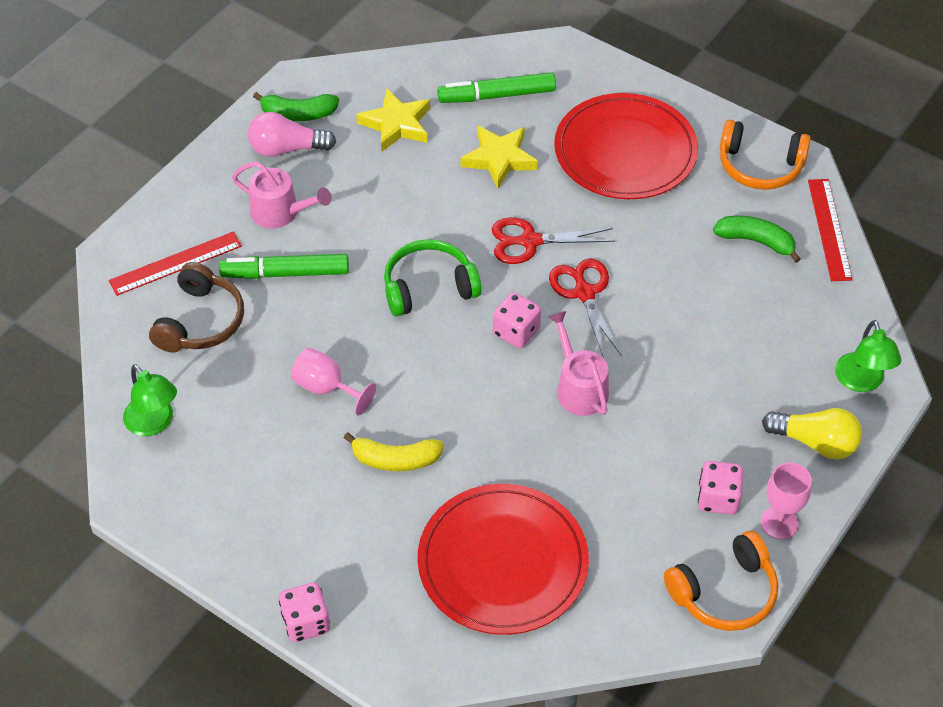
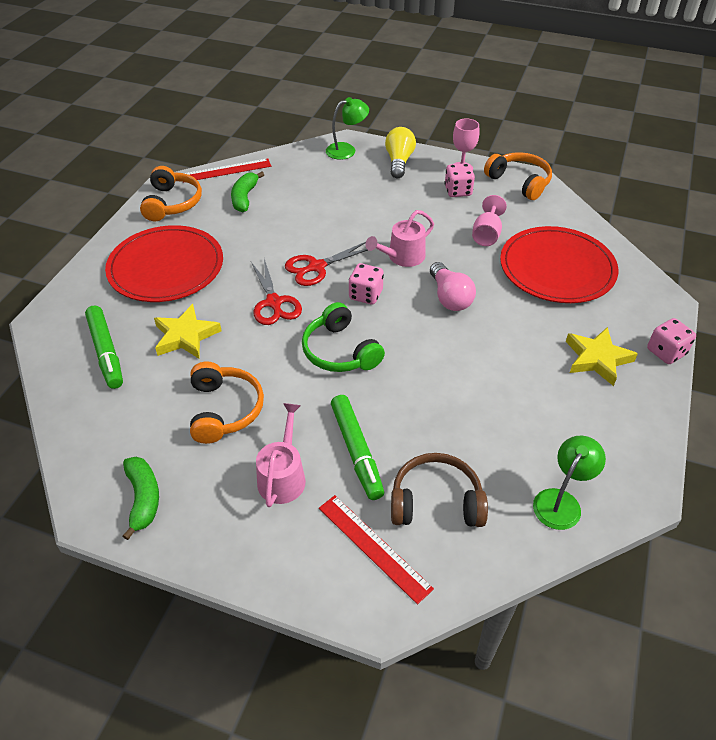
camera: 105 degrees left, 5 degrees down
(287, 149) = (195, 495): pink light bulb -> pink light bulb (449, 297)
(326, 388) = (466, 390): pink goblet -> pink goblet (486, 235)
(380, 179) = (224, 410): none -> orange headphones
(395, 459) = (509, 335): yellow banana -> none
(396, 124) = (150, 414): yellow star -> yellow star (597, 359)

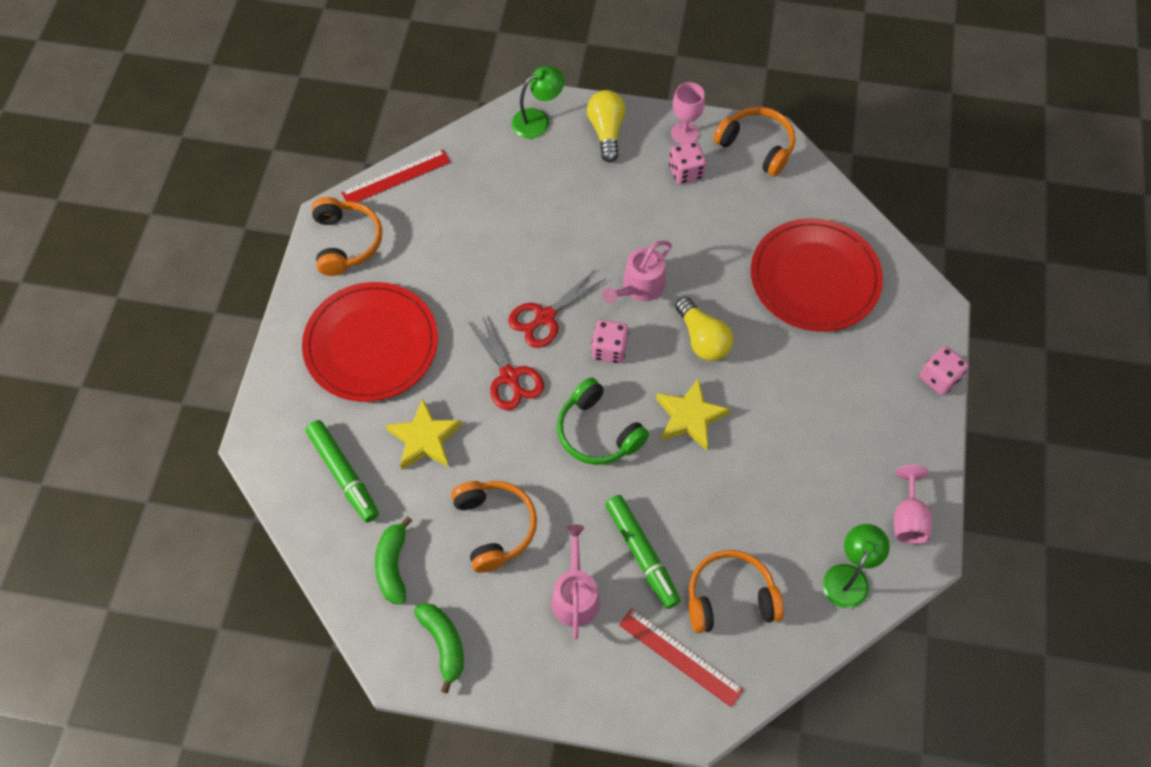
camera: 10 degrees left, 15 degrees up
(245, 197) = (432, 220): green banana -> green banana (393, 565)
(436, 502) = (730, 598): brown headphones -> orange headphones
(449, 297) = (702, 339): pink light bulb -> yellow light bulb
(486, 235) = (729, 238): pink goblet -> pink goblet (908, 519)
(597, 359) = (869, 399): yellow star -> yellow star (690, 417)

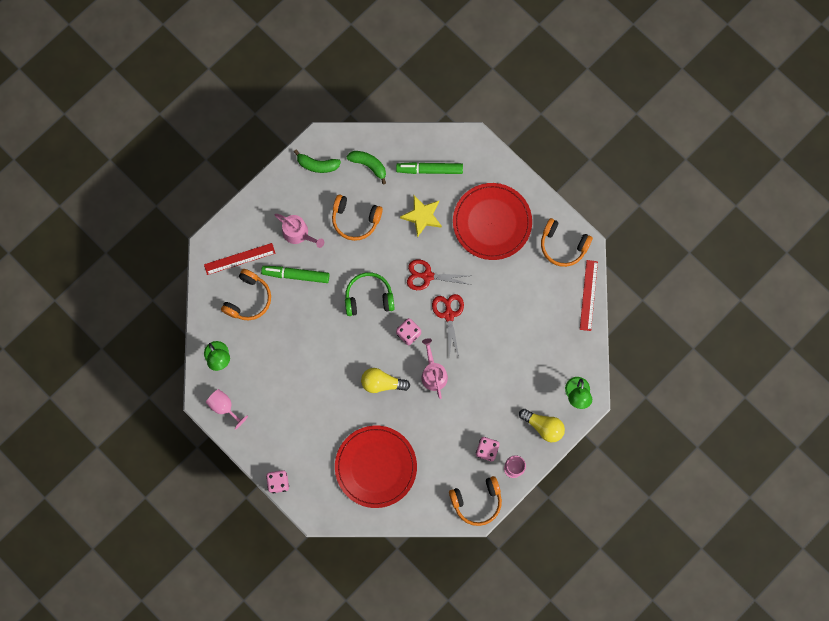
camera: 125 degrees right, 15 degrees up
(690, 417) = (345, 345): yellow star -> none

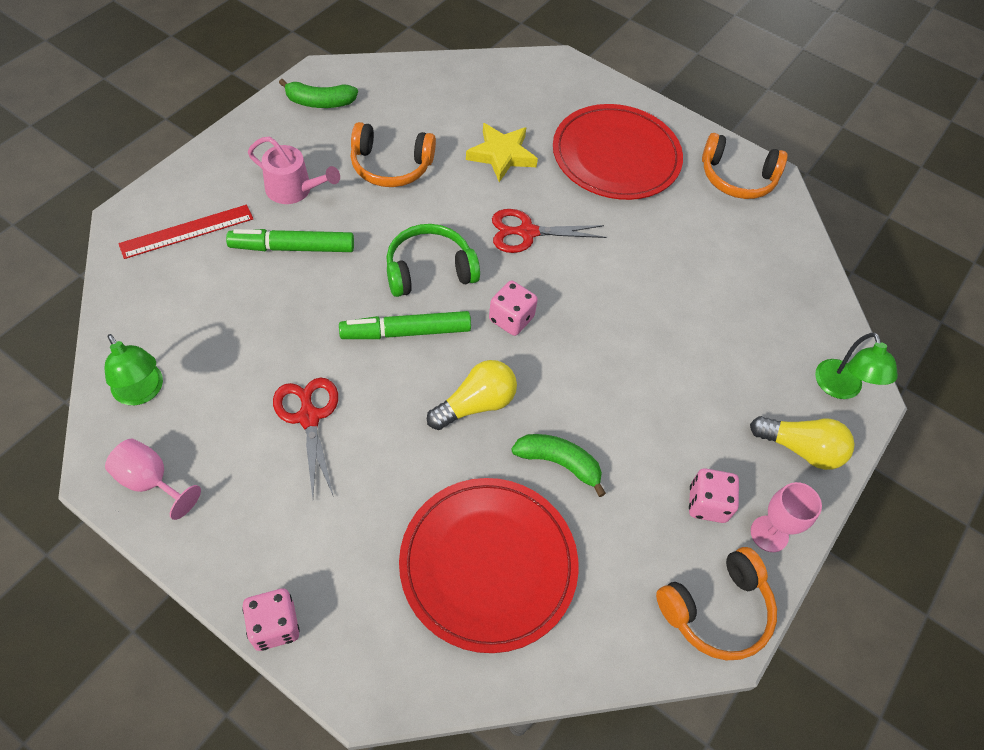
camera: 15 degrees left, 20 degrees down
(248, 299) = (203, 289): orange headphones -> none
(369, 165) = (404, 98): green banana -> green banana (559, 463)
(382, 383) = (476, 404): yellow light bulb -> yellow light bulb turned 150 degrees clockwise
(429, 170) = (501, 99): green marker -> green marker (406, 332)
(433, 374) = (570, 379): pink watering can -> none
(449, 314) = (577, 285): red scissors -> red scissors (309, 417)
(588, 295) = (802, 239): red ruler -> none

